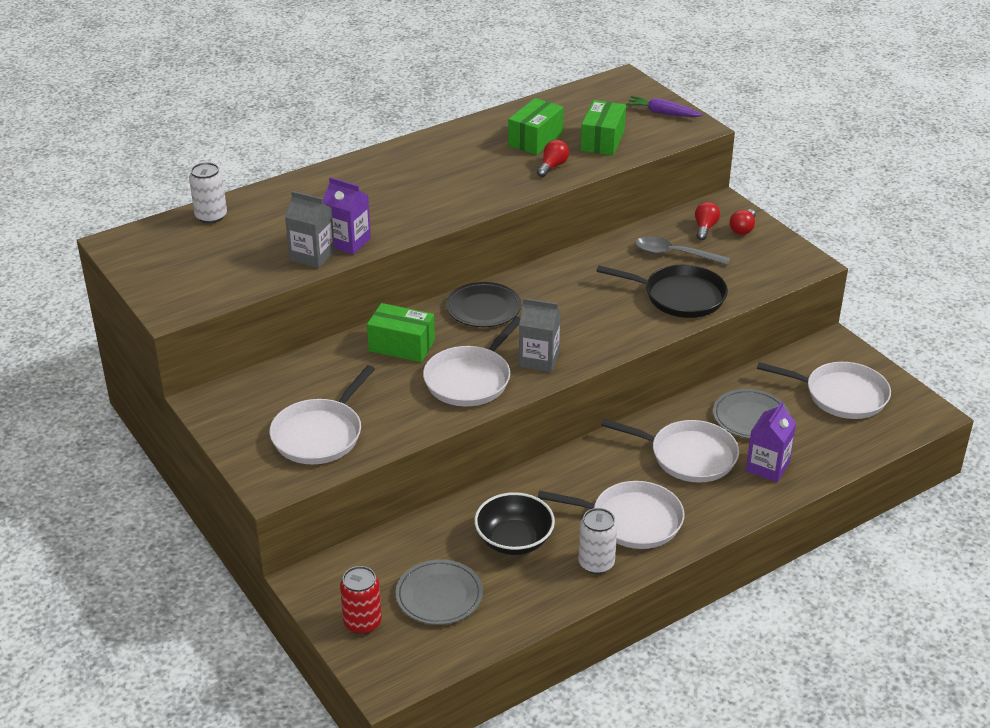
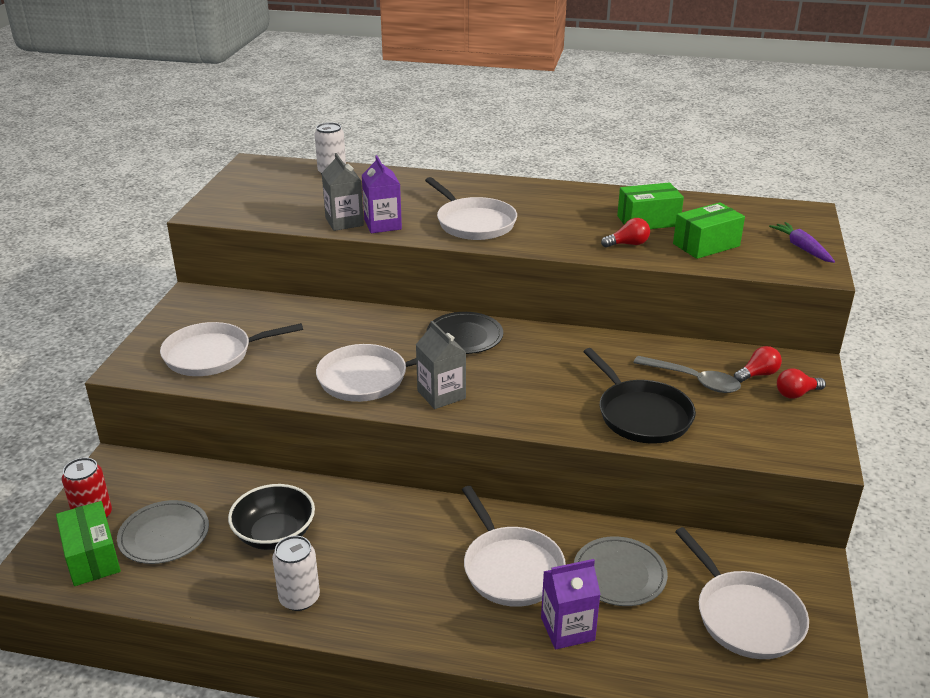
camera: 45 degrees right, 5 degrees down
(401, 346) = (364, 329): green box -> green box (92, 557)
(632, 520) = (380, 586): white pan -> white pan (474, 223)
(675, 254) = (693, 380): grey spoon -> grey spoon turned 150 degrees clockwise

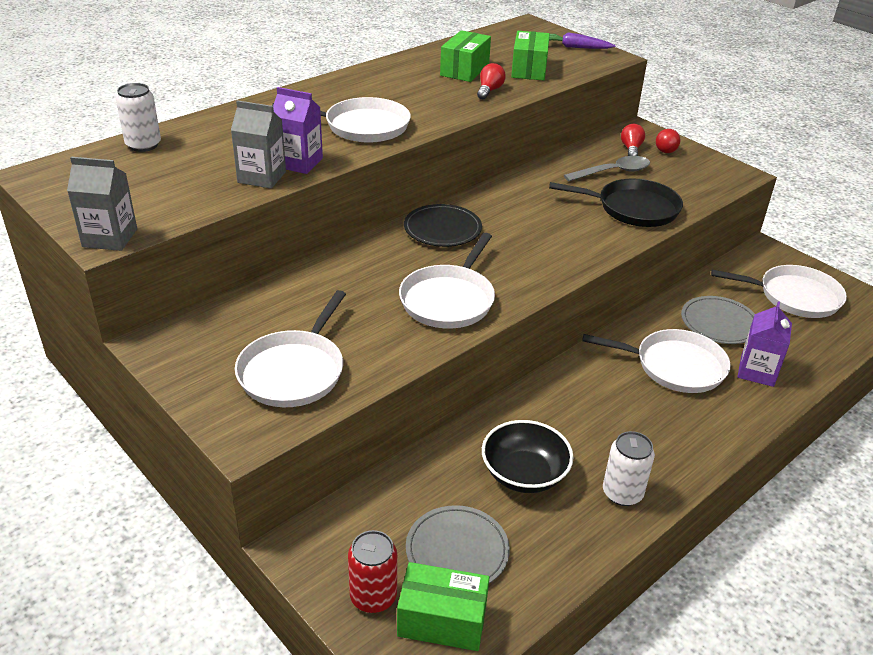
camera: 55 degrees left, 5 degrees up
(441, 394) = (515, 275): grey carton -> grey carton (110, 238)

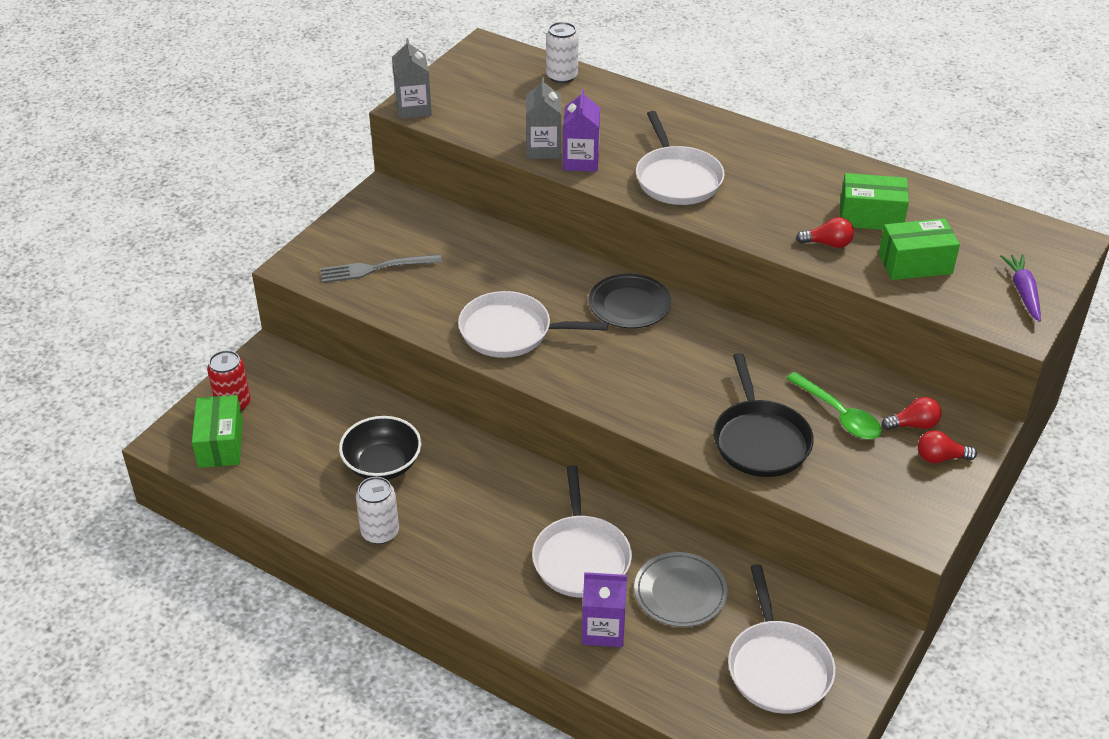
camera: 75 degrees right, 5 degrees up
(294, 371) = (376, 269): white pan -> grey fork
(457, 551) = (287, 439): grey plate -> none
(612, 172) = (838, 414): grey spoon -> green spoon

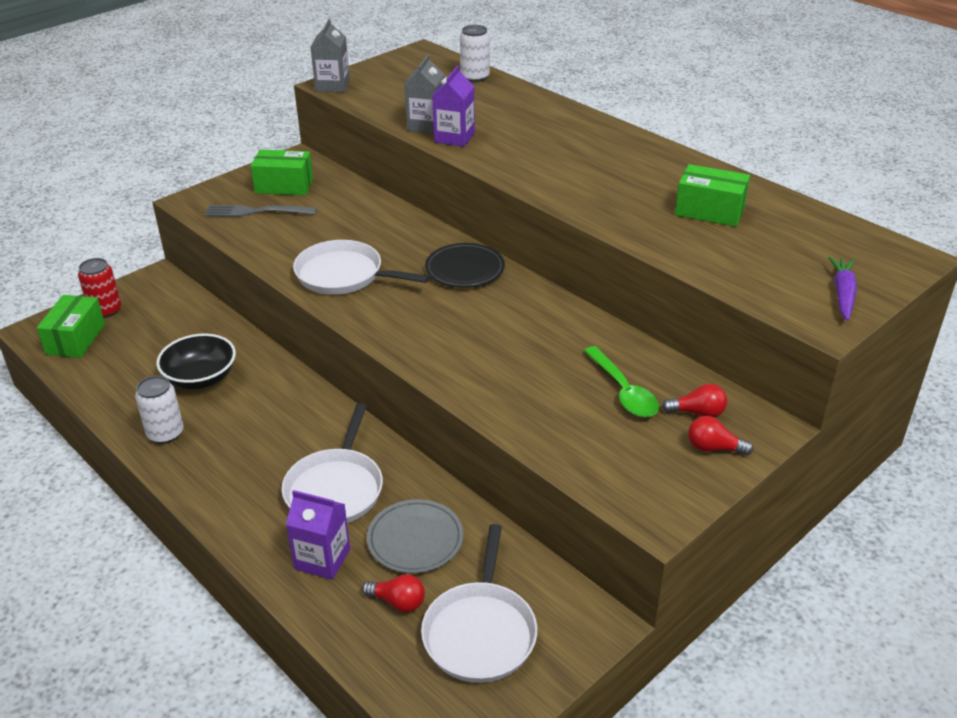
camera: 15 degrees right, 5 degrees down
(677, 179) = (535, 160): white pan -> none
(760, 440) = (531, 401): black pan -> none
(828, 244) = (654, 227): red light bulb -> red light bulb (398, 602)
(915, 264) = (736, 255): green box -> green box (284, 186)

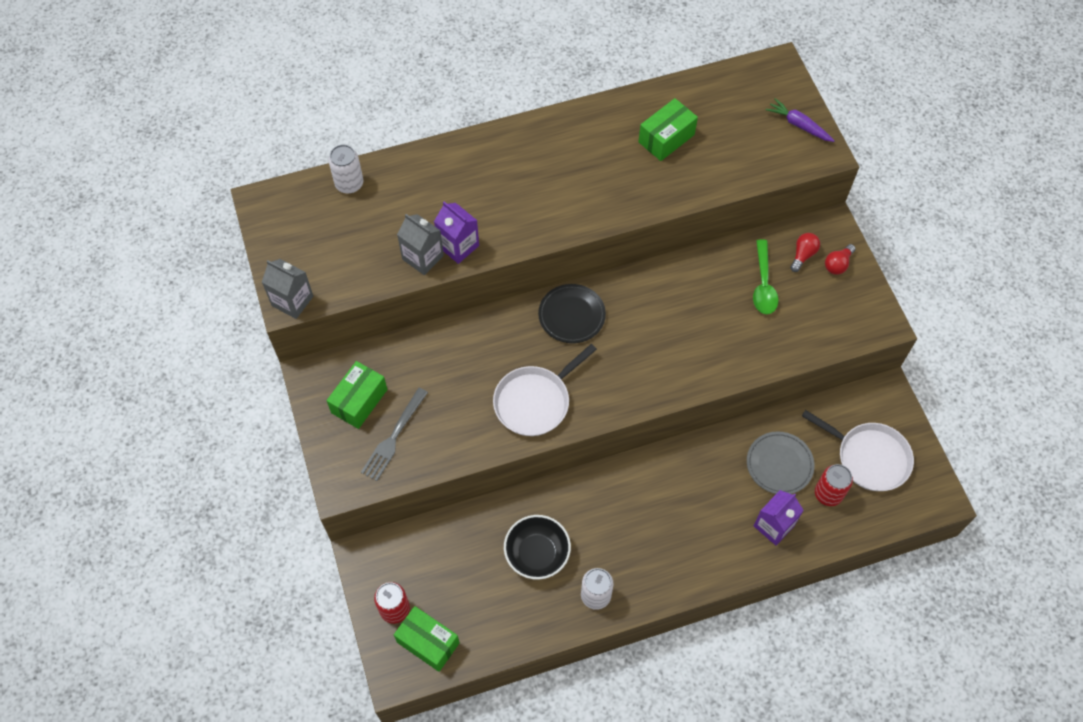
camera: 65 degrees left, 25 degrees up
(335, 489) = (711, 496): white pan -> none
(398, 602) = (828, 494): red light bulb -> red can
(623, 391) = (763, 284): green spoon -> green spoon turned 90 degrees clockwise

